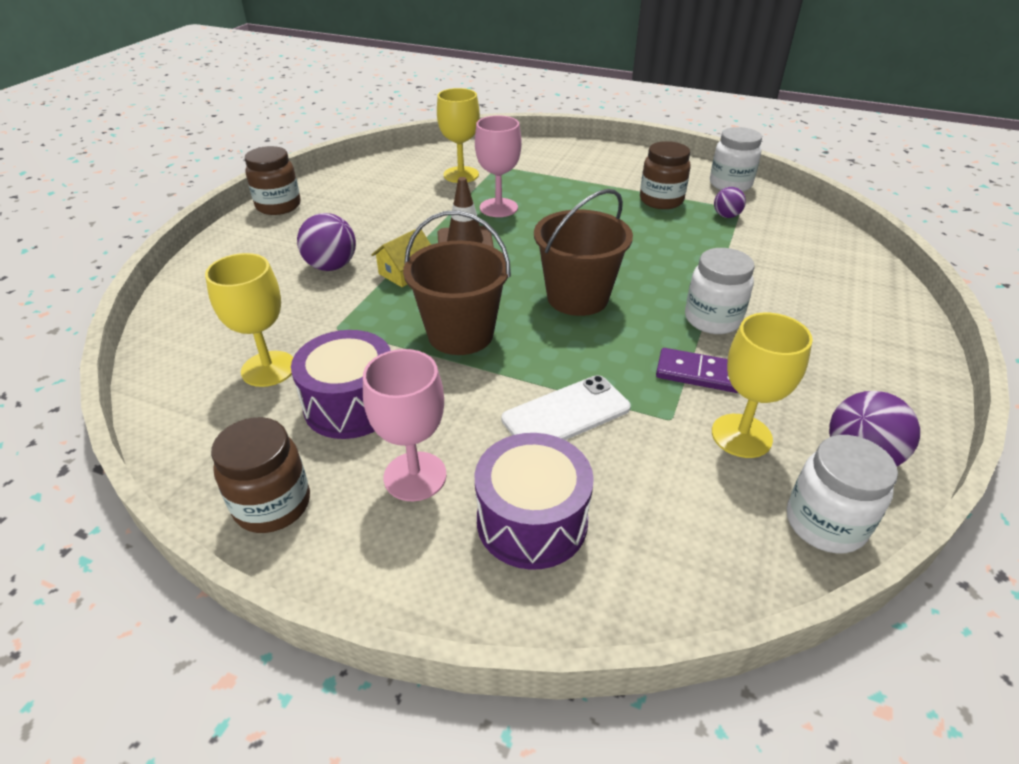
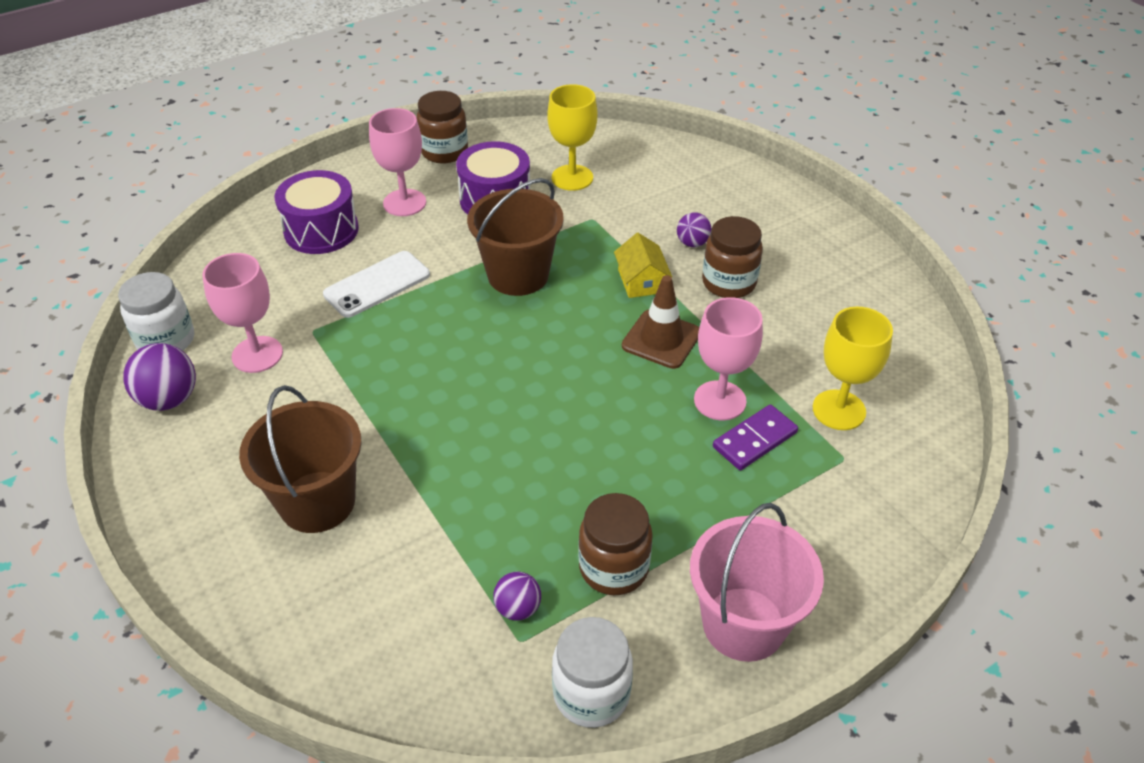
camera: 125 degrees right, 5 degrees up
(278, 206) = (851, 245): brown jar -> brown jar (728, 283)
(331, 266) = (692, 243): purple ball -> purple ball, size x0.60
(566, 413) = (377, 284): white phone -> white phone turned 45 degrees clockwise
(577, 297) = (495, 366): brown bucket -> brown bucket (317, 502)
(637, 164) = (743, 624): none -> pink bucket
(698, 373) = (330, 376): purple domino -> purple domino (754, 440)
(712, 319) = (371, 435): white jar -> none
(741, 436) = (257, 354): yellow goblet -> pink goblet

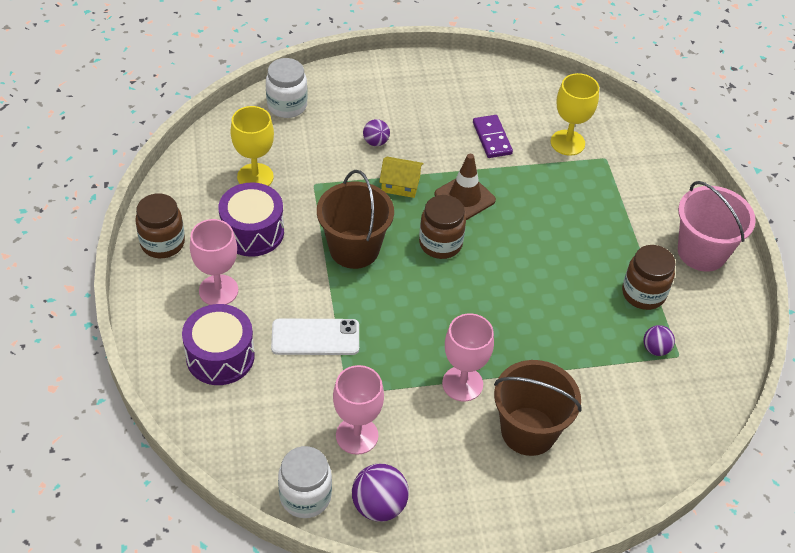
camera: 70 degrees left, 5 degrees up
(377, 284) = (315, 337): white phone -> white phone turned 75 degrees counterclockwise
(591, 694) = (724, 335): white jar -> white jar (287, 106)
(720, 400) = (534, 192): pink goblet -> pink goblet (462, 384)
(728, 283) = (428, 141): brown jar -> brown jar (440, 244)
(754, 440) = (573, 190): purple domino -> purple domino (492, 138)

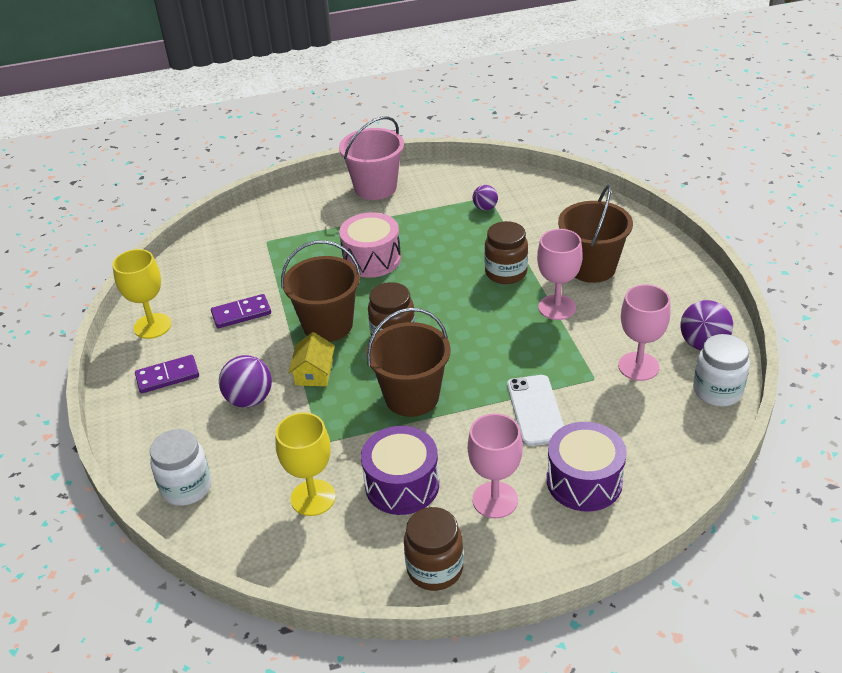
camera: 90 degrees left, 10 degrees down
(376, 142) = (249, 399): purple ball -> purple ball, size x1.66
(415, 92) = (167, 376): none -> purple domino
(464, 197) = (328, 325): brown traffic cone -> brown bucket
(566, 238) = (372, 259): none -> pink drum
(567, 143) = (246, 264): yellow goblet -> yellow goblet (152, 326)
(643, 293) = (428, 215): brown jar -> brown jar (506, 273)

